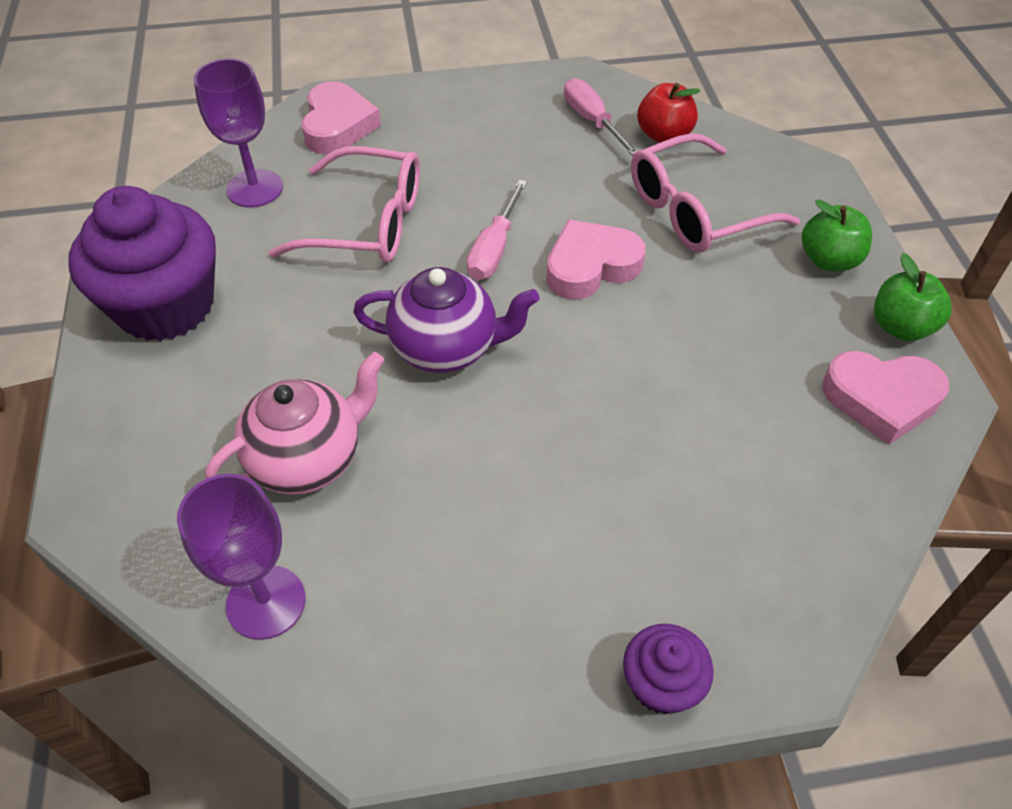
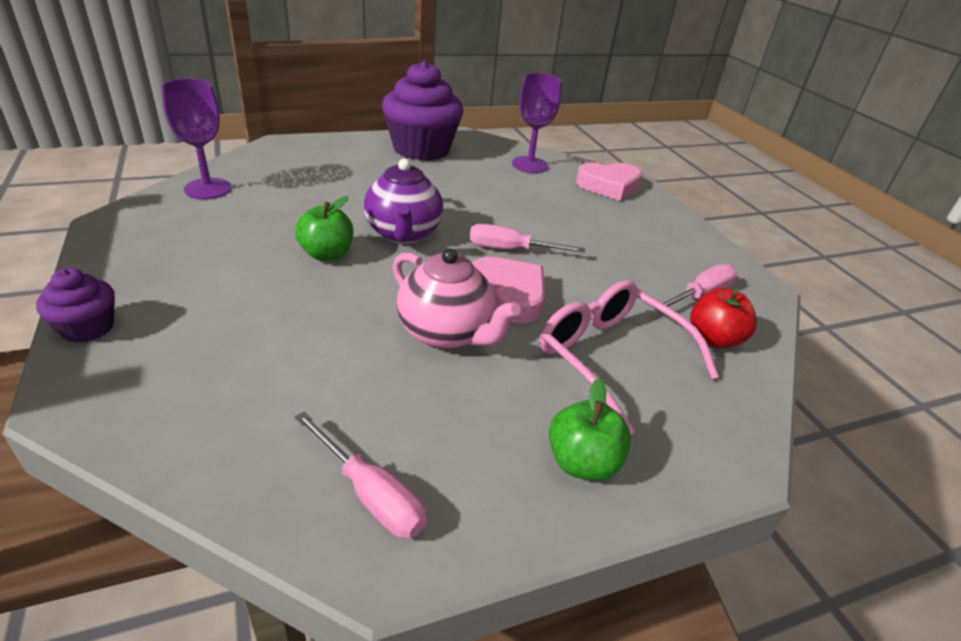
camera: 75 degrees right, 15 degrees down
(308, 459) = (307, 194): pink teapot -> pink teapot (446, 333)
(367, 223) = (515, 201): pink glasses -> none
(881, 399) = (370, 494): pink heart -> pink screwdriver
(900, 327) = (490, 527): green apple -> green apple (326, 254)

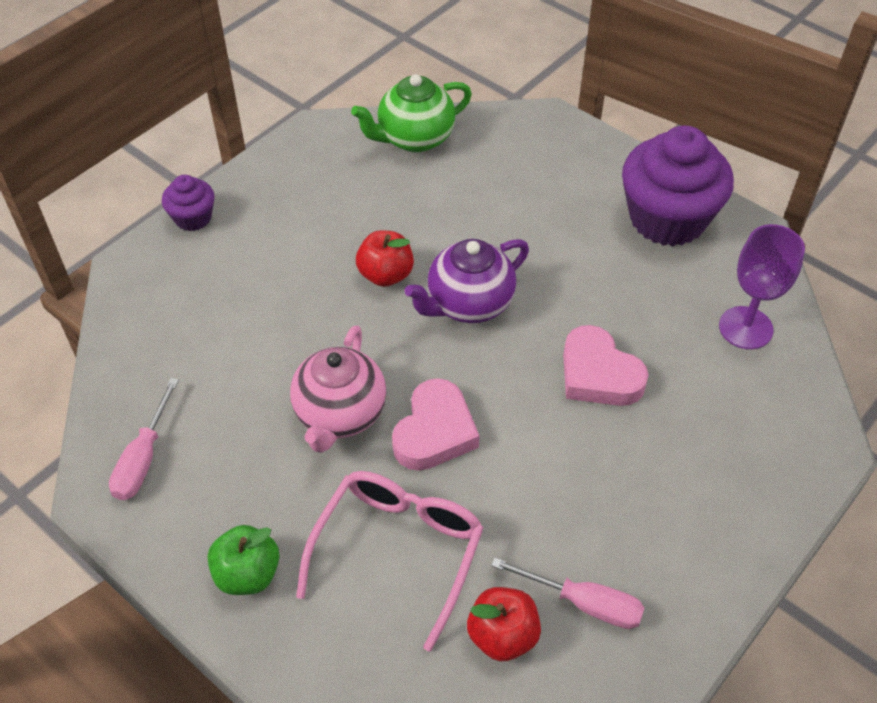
camera: 65 degrees right, 15 degrees up
(208, 189) = (414, 138): purple goblet -> green teapot
(326, 254) = (386, 275): green apple -> red apple
(510, 250) = (519, 398): pink screwdriver -> none
(609, 186) = (778, 428): pink heart -> pink heart (598, 374)

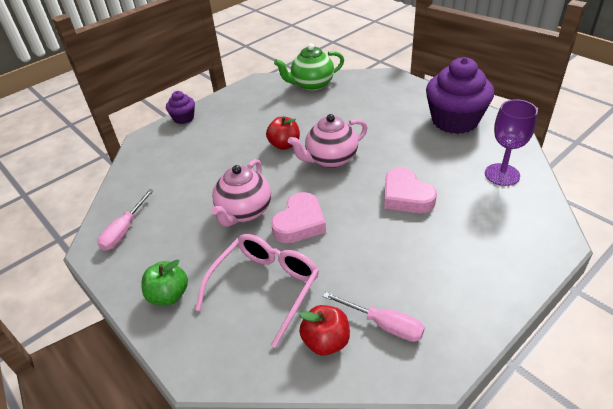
camera: 10 degrees right, 10 degrees down
(468, 304) = (330, 159): purple teapot -> pink teapot

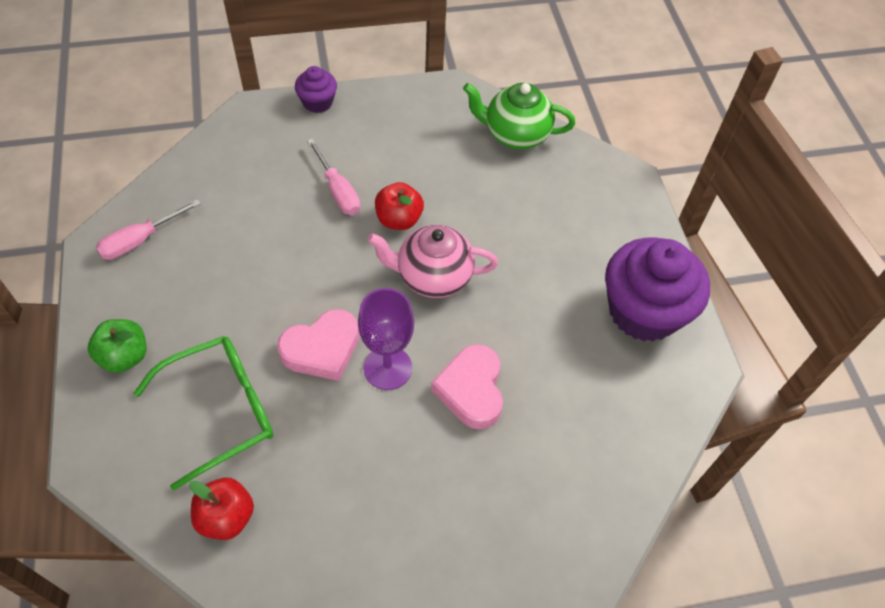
camera: 25 degrees right, 15 degrees up
(244, 212) = (276, 294): pink teapot -> none
(265, 287) = (221, 410): pink glasses -> green glasses
(384, 324) = (297, 538): pink screwdriver -> pink screwdriver (338, 191)
(502, 174) = (618, 435): purple goblet -> purple goblet (387, 368)

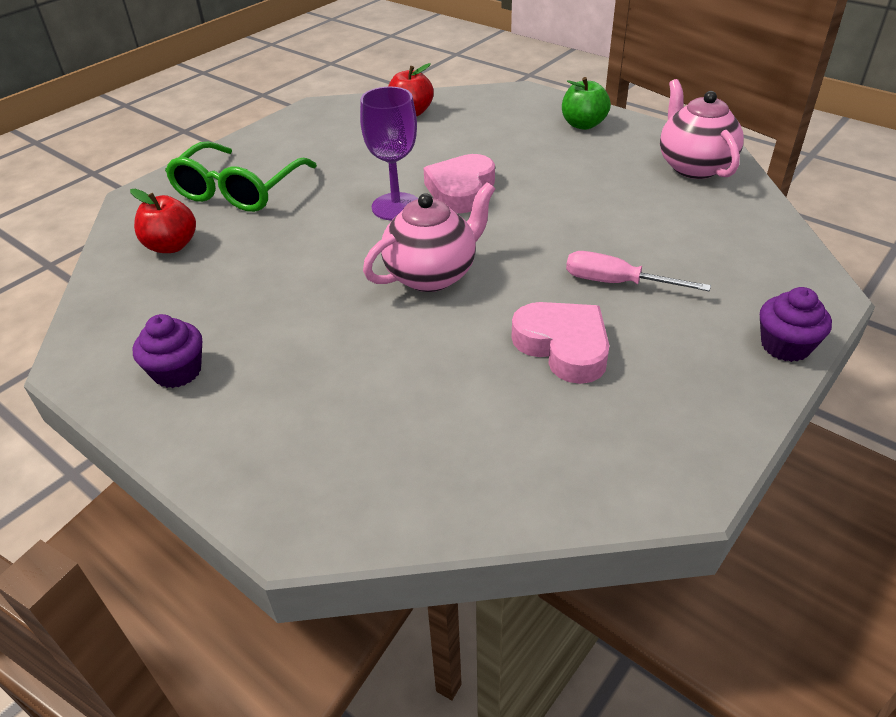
camera: 145 degrees right, 15 degrees down
(140, 240) = (693, 166): pink screwdriver -> pink teapot
(221, 410) = (482, 137): green glasses -> green glasses (238, 190)
(399, 219) = (525, 296): red apple -> red apple (171, 246)
(471, 390) = (312, 229): pink heart -> pink heart (563, 346)
(515, 135) = (518, 477): green teapot -> none
(643, 311) = (177, 371): purple cupcake -> purple cupcake, size x0.48

